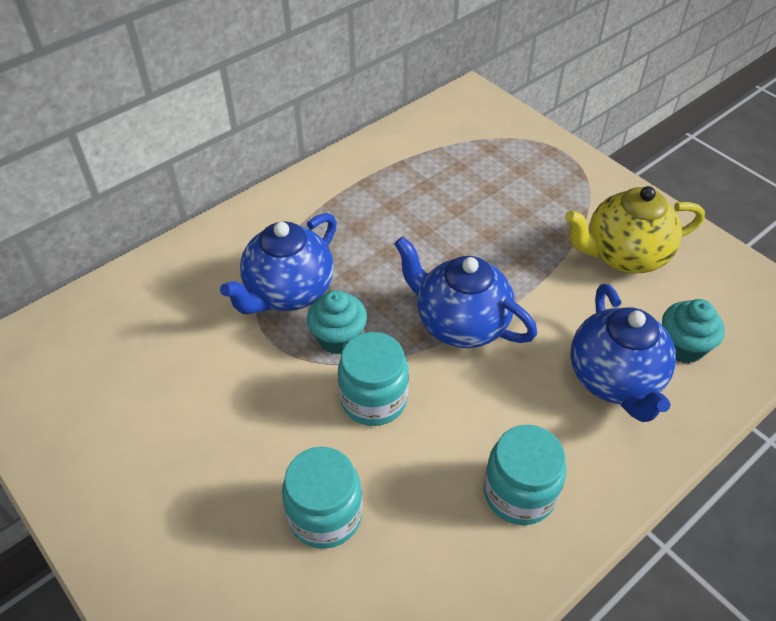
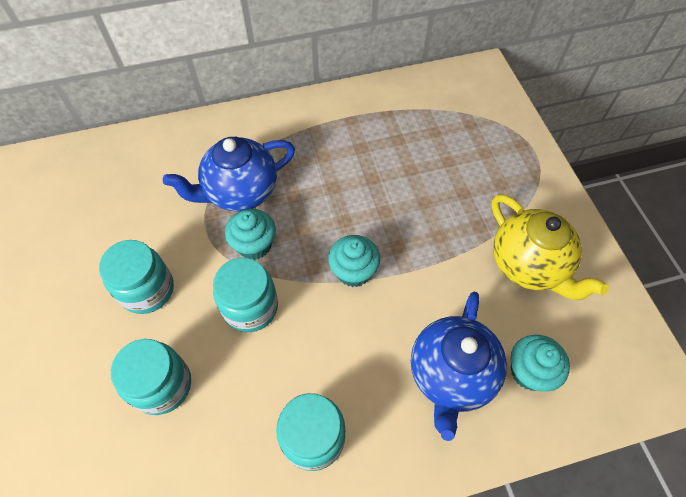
camera: 25 degrees right, 10 degrees up
(244, 428) = (147, 290): none -> turquoise jar
(460, 323) = (353, 271): blue teapot -> turquoise cupcake
(624, 255) = (528, 265): yellow teapot -> yellow teapot turned 135 degrees counterclockwise

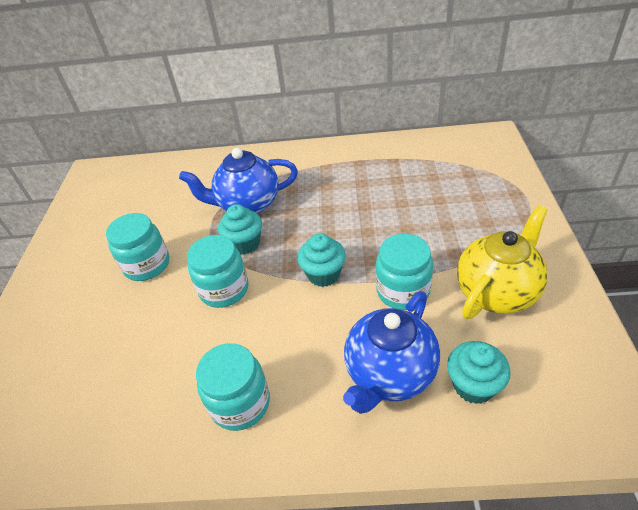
camera: 20 degrees right, 15 degrees down
(162, 385) = (129, 337): turquoise jar -> turquoise jar (403, 291)
(528, 265) = (497, 292): yellow teapot -> yellow teapot turned 120 degrees counterclockwise

